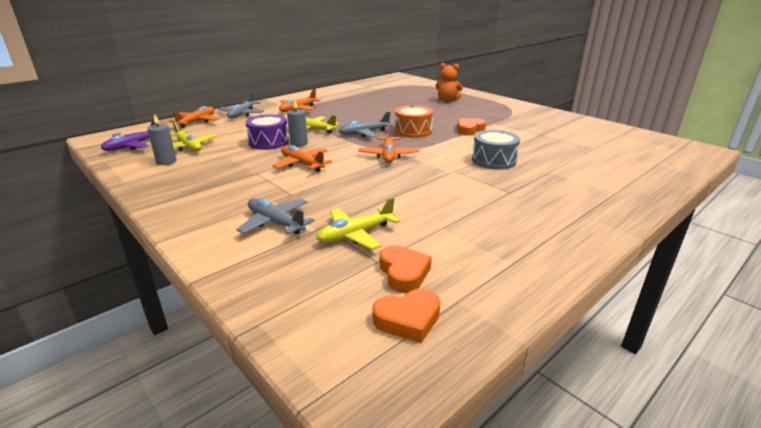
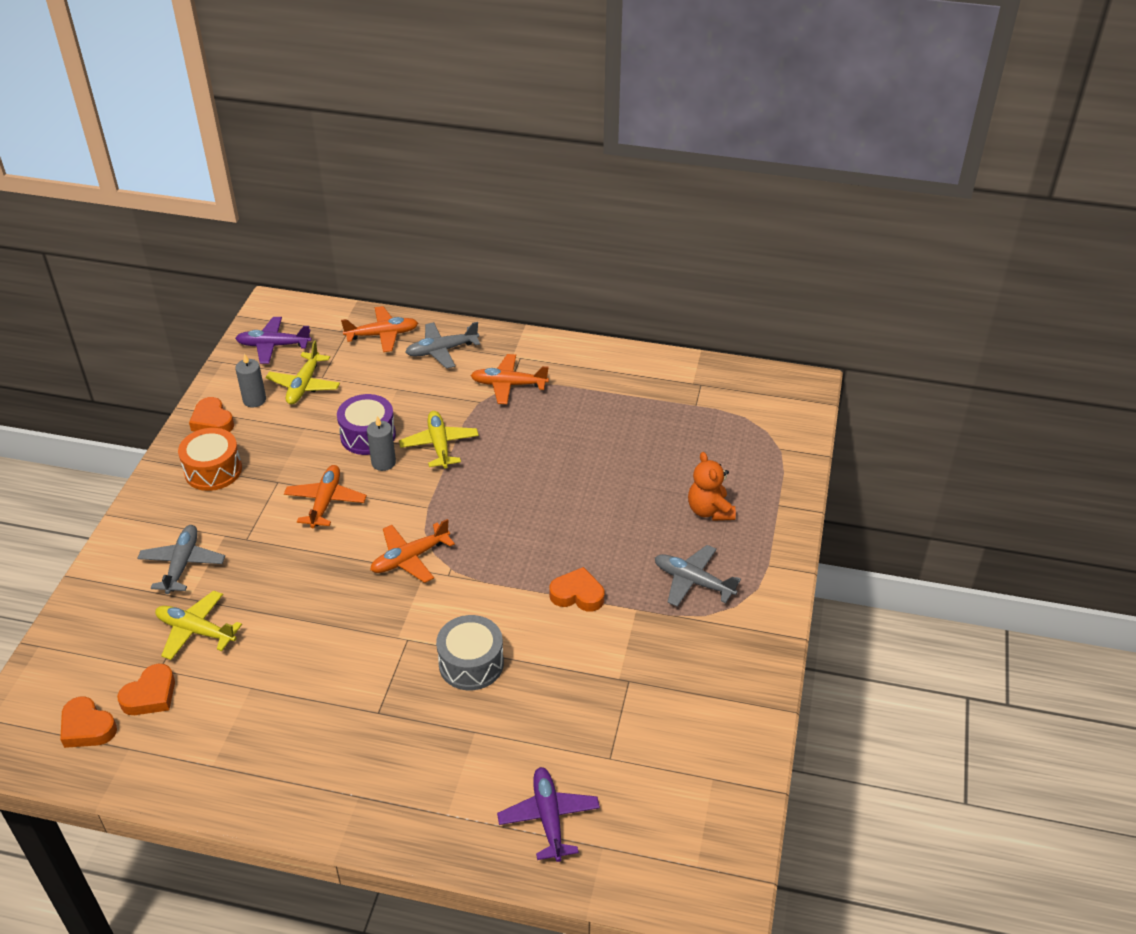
camera: 55 degrees right, 15 degrees up
(153, 178) = (212, 421): none -> orange heart
(364, 133) = (469, 497): grey plane -> grey plane (693, 581)
(413, 131) = (519, 539): orange drum -> orange drum (213, 470)
(630, 170) = (548, 817): none -> purple plane

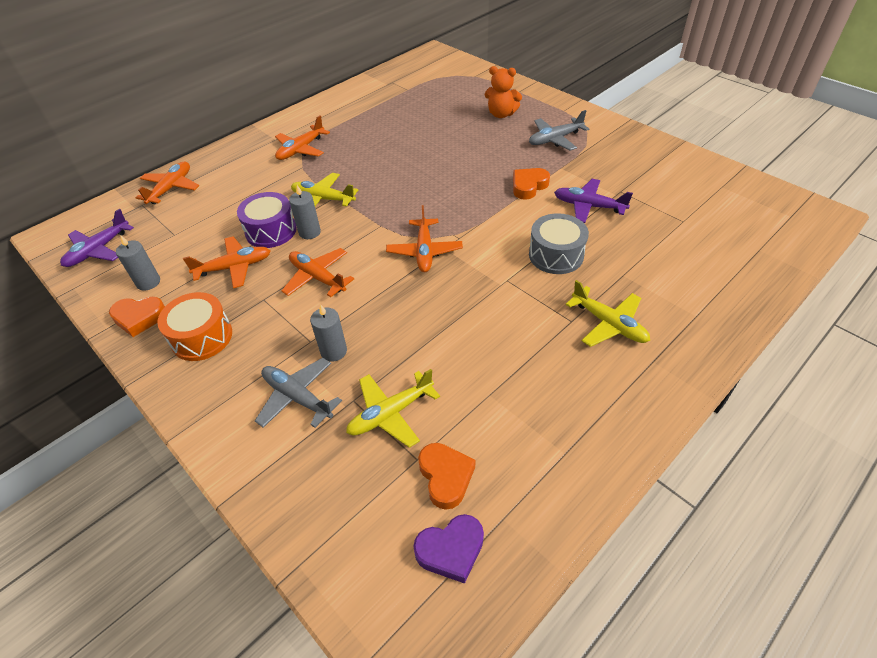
camera: 55 degrees left, 5 degrees up
(87, 727) = (451, 550): orange heart -> purple heart
(243, 560) = (334, 351): none -> grey candle
(304, 385) = (170, 247): yellow plane -> yellow plane (609, 324)
(305, 440) = (234, 267): none -> orange plane
(441, 350) = (227, 166): grey plane -> none
(548, 817) = (722, 265): purple plane -> purple plane (588, 206)

